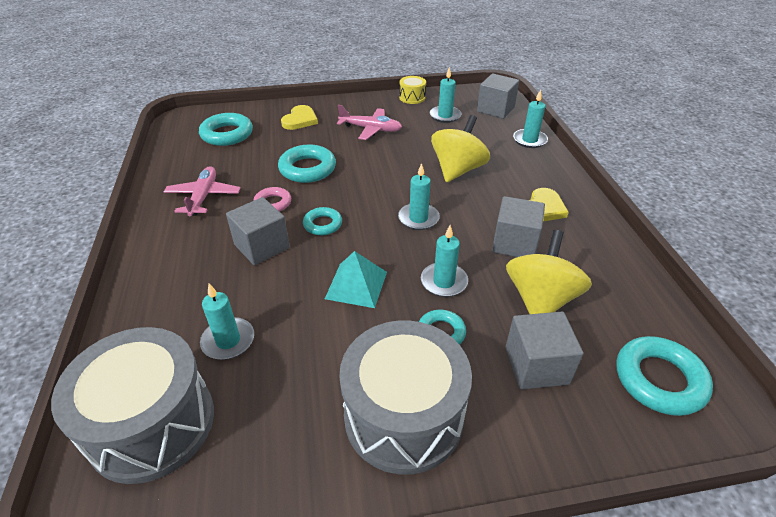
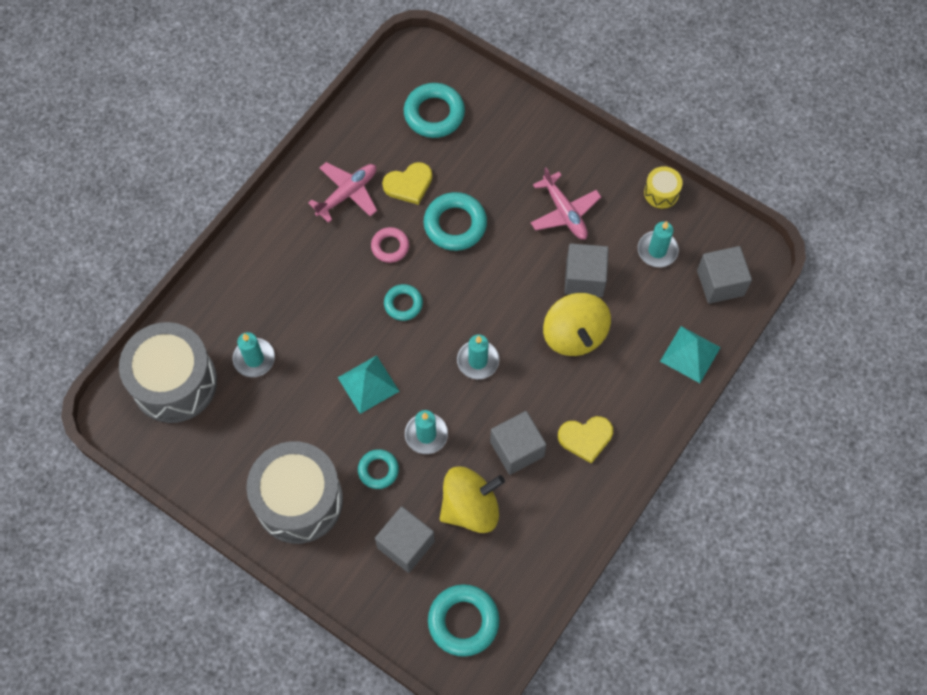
camera: 45 degrees right, 25 degrees up
(262, 246) = (342, 289): grey cube -> grey cube (584, 278)
(300, 120) = (516, 143): yellow heart -> yellow heart (409, 184)
(457, 170) = (574, 335): yellow spinning top -> yellow spinning top turned 90 degrees clockwise
(529, 140) = (690, 354): turquoise candle -> turquoise pyramid

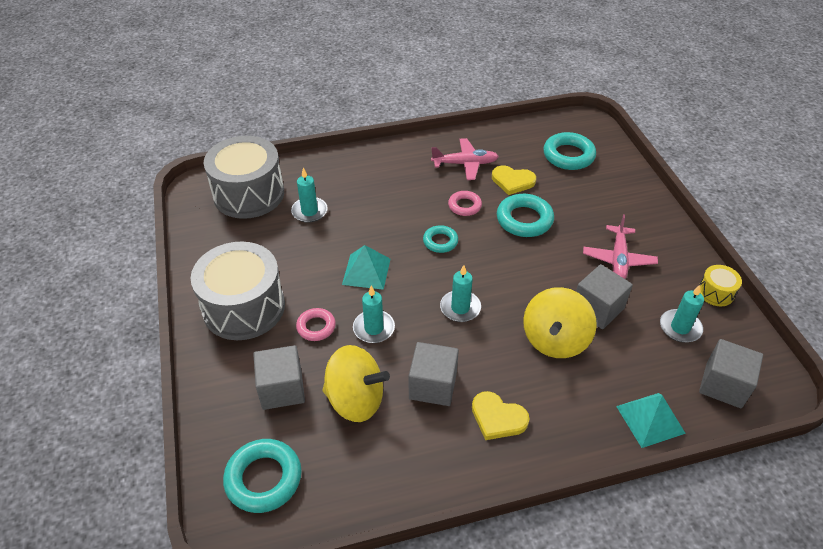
camera: 40 degrees right, 20 degrees down
(378, 470) = (316, 327): turquoise ring -> pink ring

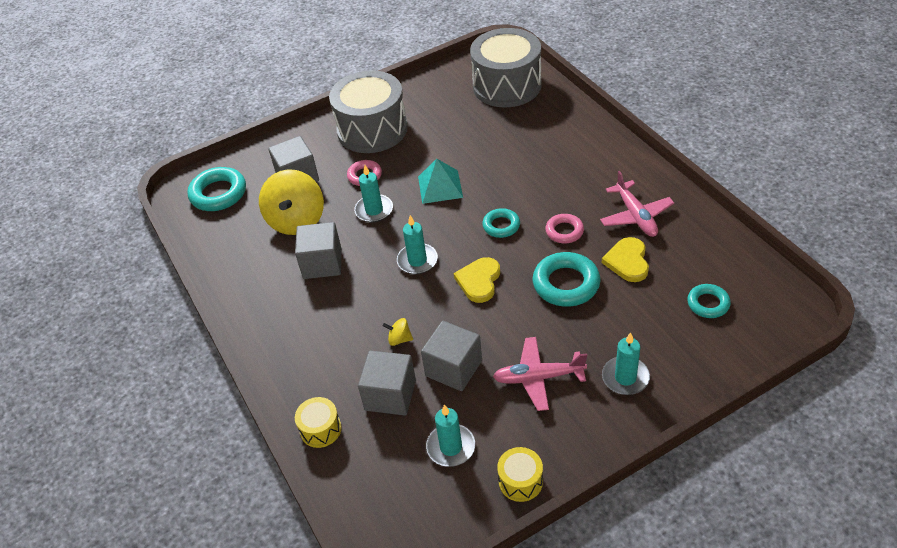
camera: 80 degrees right, 0 degrees up
(309, 211) = (502, 128): turquoise candle -> turquoise candle (625, 377)
(497, 418) = (298, 313): yellow heart -> yellow heart (479, 281)
(555, 340) = (399, 339): yellow spinning top -> yellow spinning top, size x0.41
(568, 155) = (708, 304): turquoise ring -> turquoise ring, size x0.60
(650, 419) = (320, 429): turquoise pyramid -> yellow drum
(723, 385) = (380, 494): grey cube -> grey cube (390, 395)

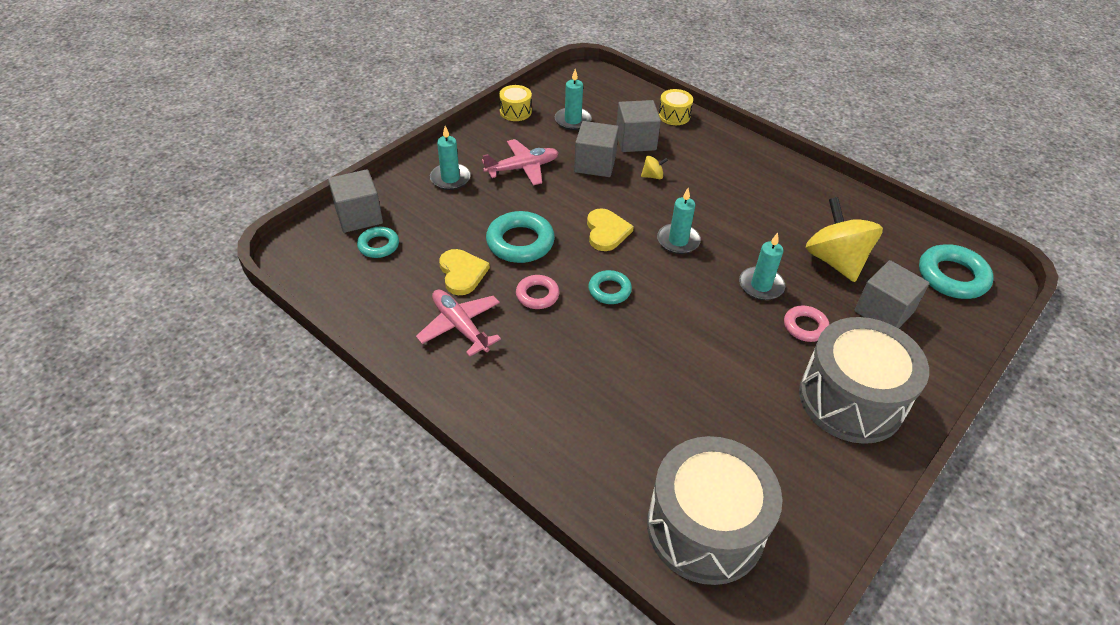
camera: 155 degrees right, 0 degrees up
(322, 263) = (770, 224): grey cube -> grey cube (359, 216)
(440, 186) = (704, 327): turquoise pyramid -> none

